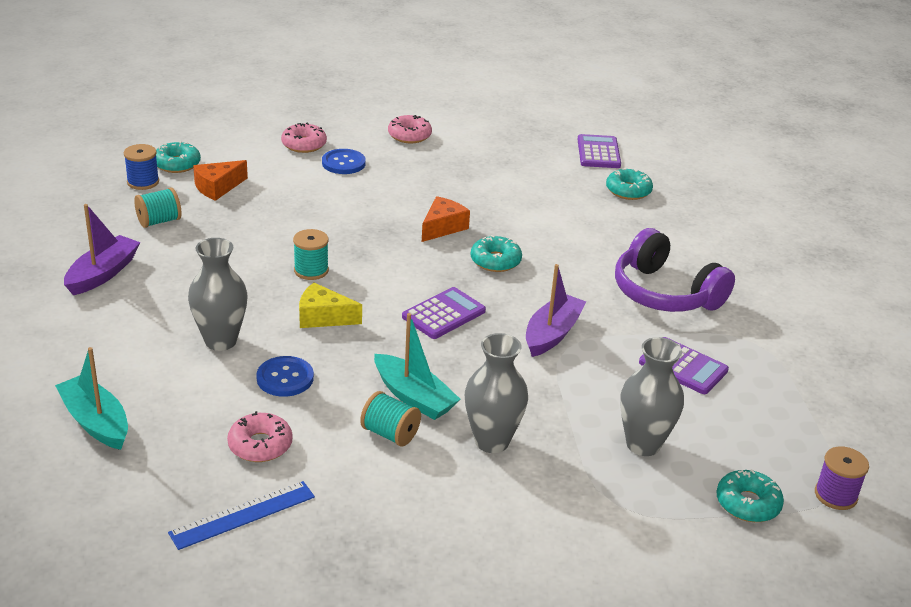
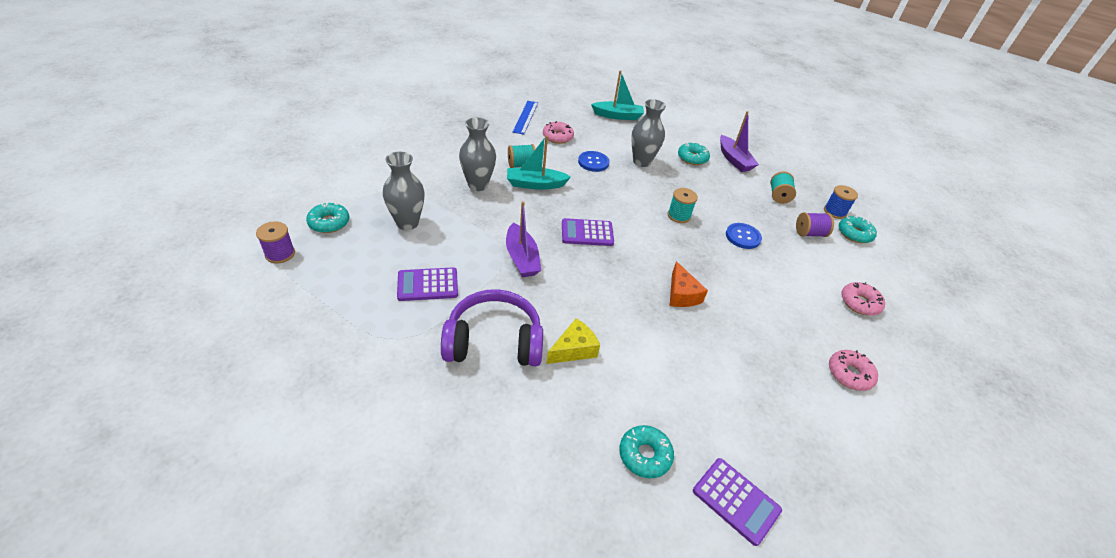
camera: 130 degrees right, 10 degrees up
(217, 187) = (809, 233): orange cheese -> purple spool
(323, 317) = (629, 196): yellow cheese -> yellow cheese (574, 349)
(343, 163) = (815, 305): blue button -> blue button (743, 237)
(443, 314) = (587, 233): purple calculator -> purple calculator turned 90 degrees clockwise
(495, 261) = (618, 289): turquoise donut -> turquoise donut (692, 158)

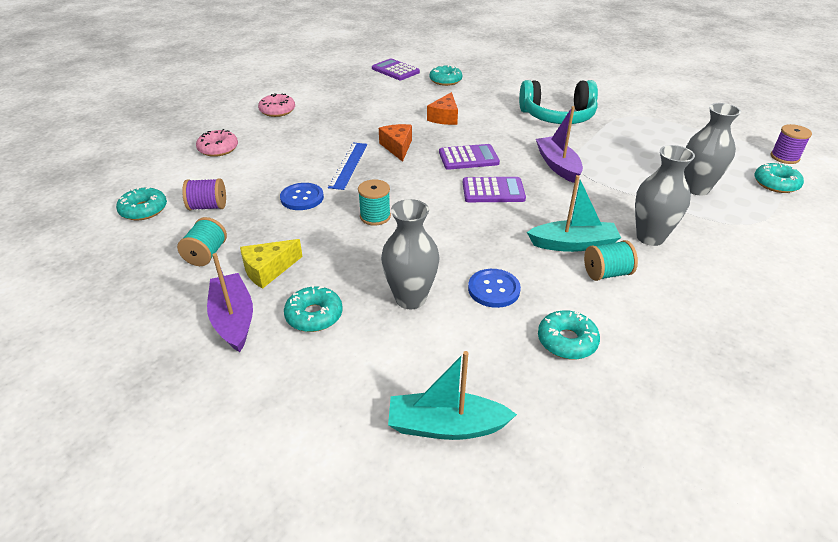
camera: 175 degrees left, 5 degrees down
(428, 285) = (632, 143): purple calculator -> purple calculator (468, 158)
(494, 342) = (557, 116): purple headphones -> turquoise headphones
(525, 117) = (650, 393): blue ruler -> blue ruler (348, 165)
(557, 137) = (567, 341): pink donut -> turquoise donut
(574, 349) = (495, 115): yellow cheese -> yellow cheese (268, 270)
(637, 347) = (444, 117): none -> orange cheese
(834, 212) = (138, 237): blue spool -> none

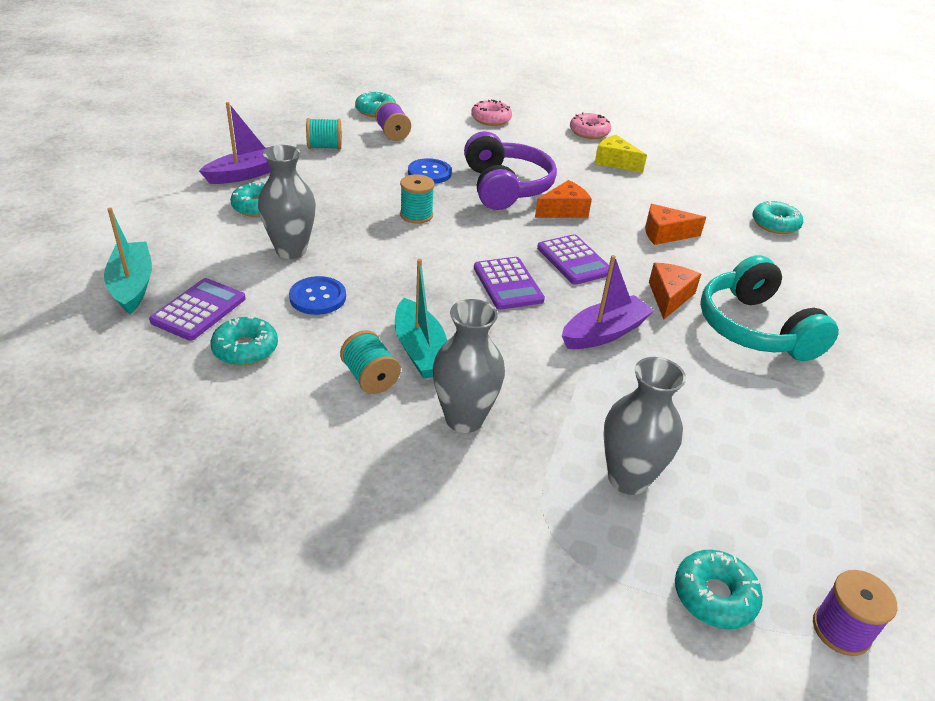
camera: 70 degrees right, 0 degrees up
(268, 270) = (312, 176): yellow cheese -> yellow cheese (615, 162)
(348, 165) = (505, 187): blue ruler -> purple headphones
(395, 70) = (764, 185): purple calculator -> purple calculator (198, 310)
(520, 134) = (669, 297): none -> orange cheese

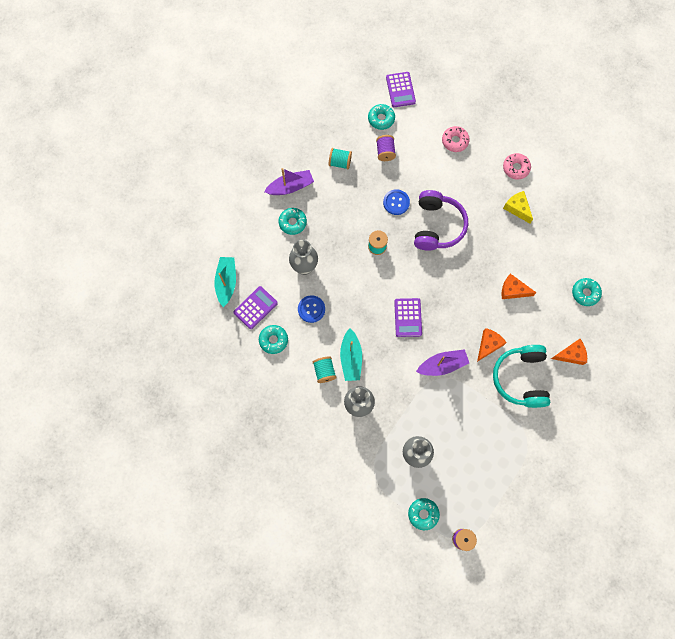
camera: 20 degrees right, 35 degrees up
(564, 210) = (463, 256): orange cheese -> orange cheese (571, 354)
(574, 260) = (450, 304): purple calculator -> purple calculator (400, 90)

